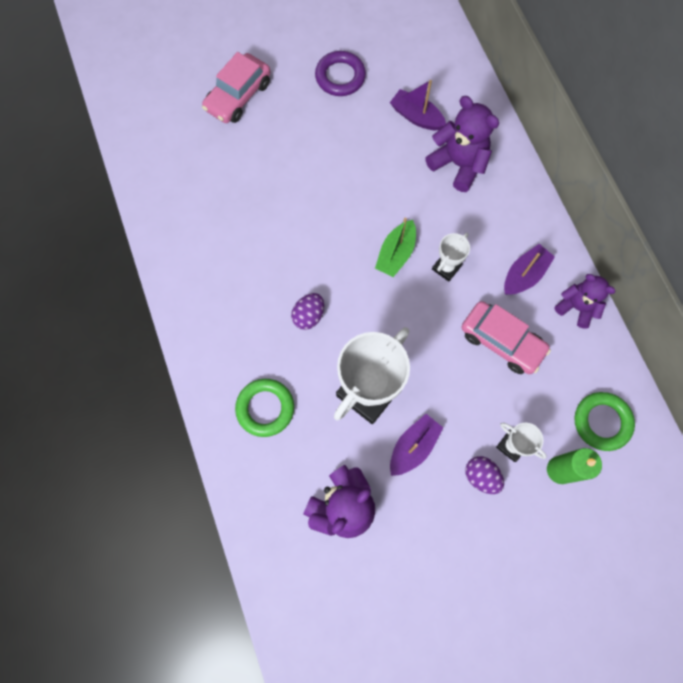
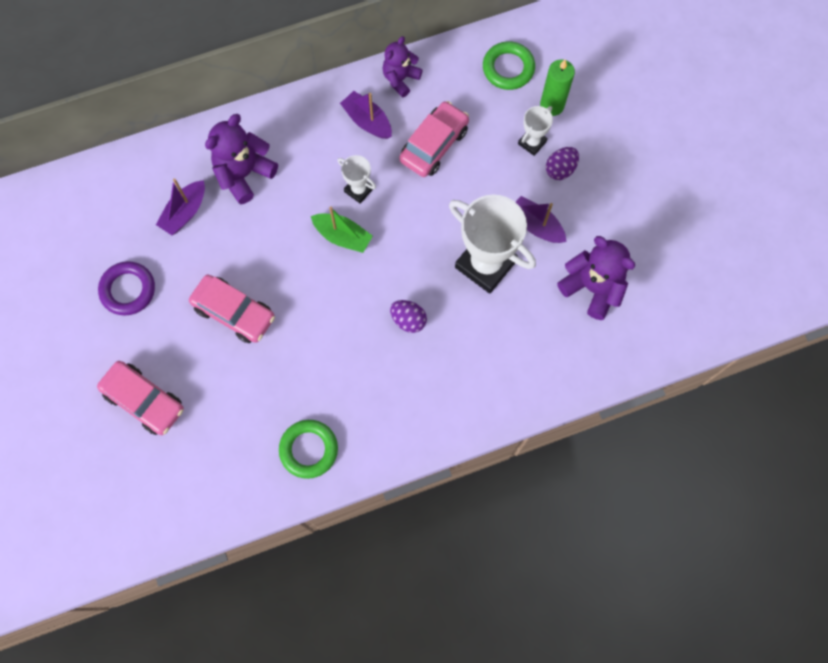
camera: 90 degrees left, 0 degrees up
(265, 408) = (503, 359): green ring -> green ring (309, 449)
(318, 162) = (234, 312): none -> pink car

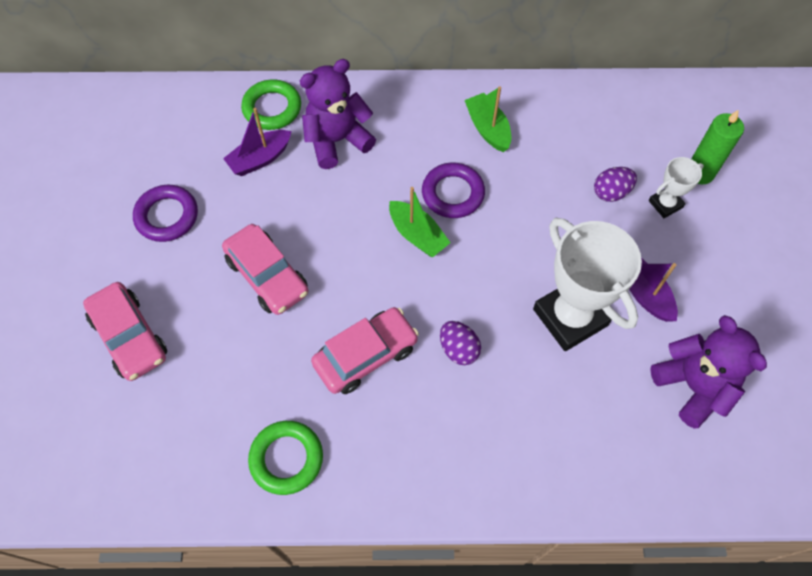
camera: 20 degrees right, 10 degrees down
(358, 190) = (453, 193): white trophy -> purple ring
(367, 121) = (488, 129): purple boat -> green boat
(400, 79) = (538, 99): purple teddy bear -> none
(434, 145) = (552, 173): pink car -> pink car (366, 355)
(508, 68) = (660, 122): green ring -> green ring (272, 108)
(560, 169) = (690, 242): purple egg -> purple egg (611, 192)

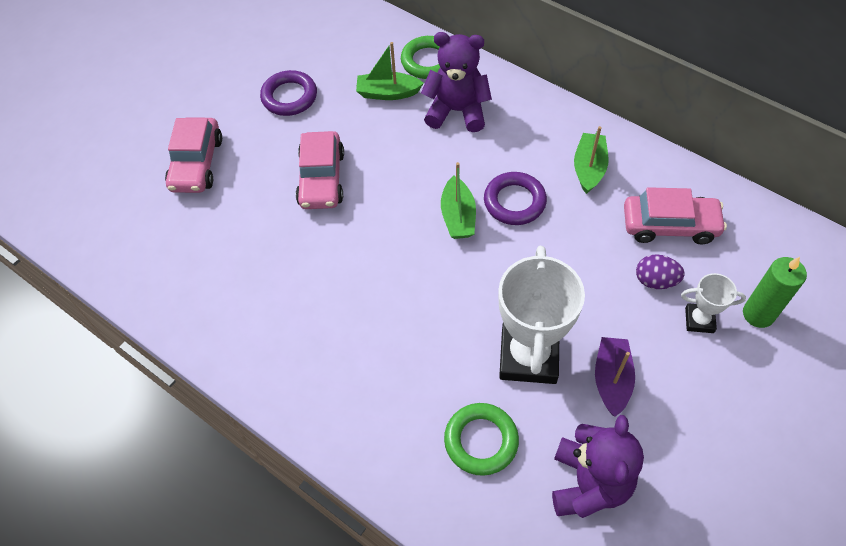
camera: 40 degrees right, 5 degrees down
(260, 159) = (388, 93): purple boat -> green boat
(286, 458) = (225, 313): green ring -> green ring (481, 441)
(366, 355) = (342, 279): pink car -> pink car (669, 225)
(458, 349) = (415, 321): purple egg -> none

